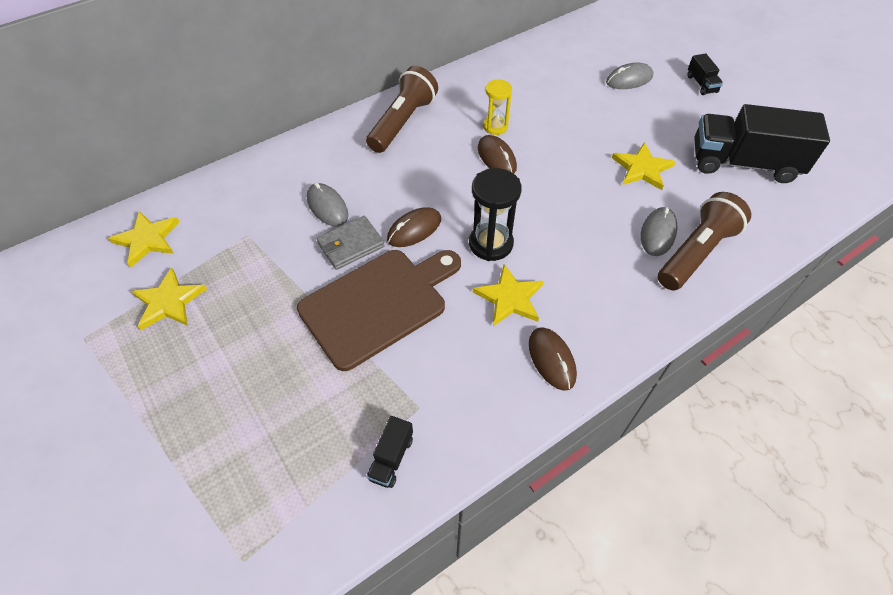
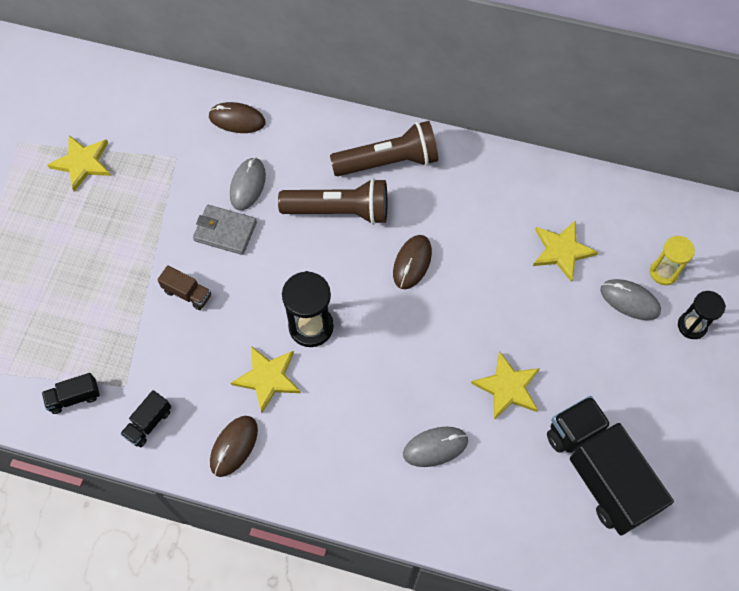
camera: 50 degrees right, 10 degrees up
(147, 239) = (119, 101): yellow star -> yellow star (561, 251)
(378, 304) = (187, 293): brown cutting board -> brown truck
(414, 229) = (278, 262): brown mouse -> brown mouse (237, 119)
(495, 126) = (450, 234): yellow hourglass -> yellow hourglass (663, 272)
(671, 66) = (692, 326): none -> black hourglass
(696, 252) = (439, 490): brown flashlight -> brown flashlight (339, 210)
(701, 84) = (689, 370): black truck -> black truck (148, 423)

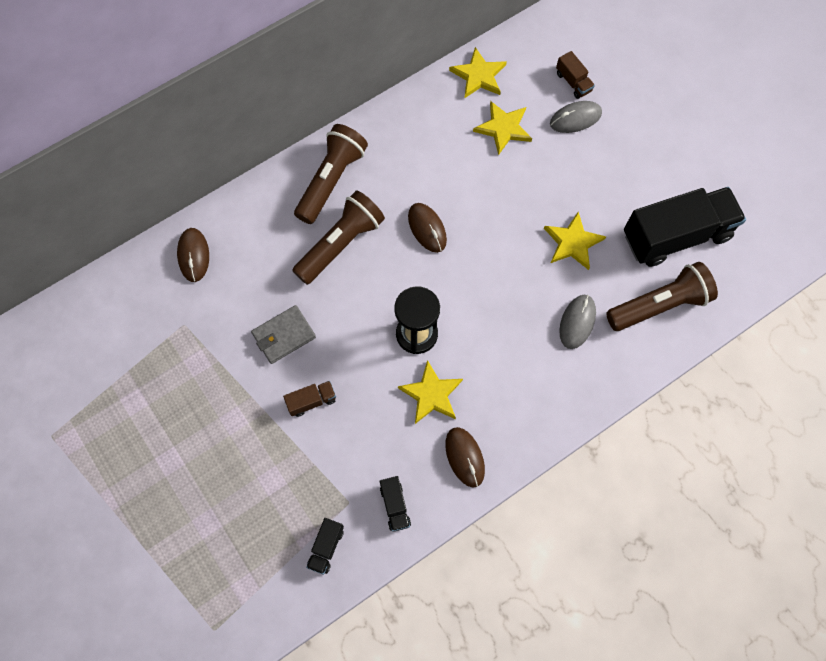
camera: 50 degrees left, 5 degrees up
(82, 163) = (121, 398): yellow star -> yellow star (479, 75)
(237, 119) = (193, 255): brown mouse -> brown mouse turned 60 degrees counterclockwise
(248, 185) = (259, 290): grey mouse -> none
(516, 506) = (659, 304): none -> brown flashlight
(598, 472) = (676, 236): black truck -> black truck turned 150 degrees clockwise
(663, 272) = (573, 82): yellow hourglass -> brown truck
(692, 326) = (624, 98): black hourglass -> none

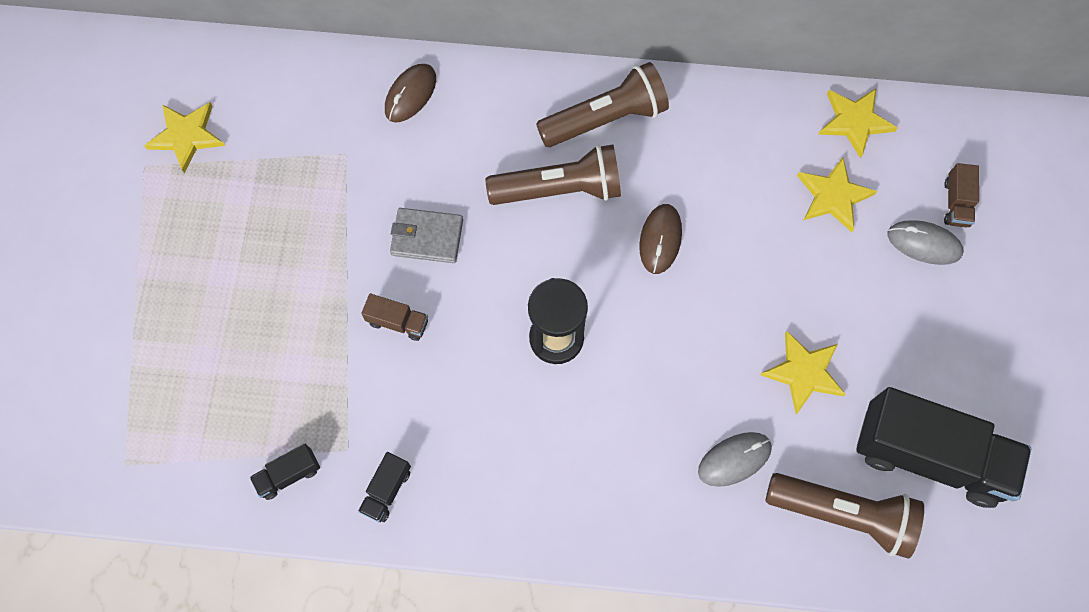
camera: 40 degrees right, 0 degrees up
(431, 394) = (518, 410): yellow star -> yellow star (187, 136)
(464, 457) = (496, 500): brown mouse -> none

